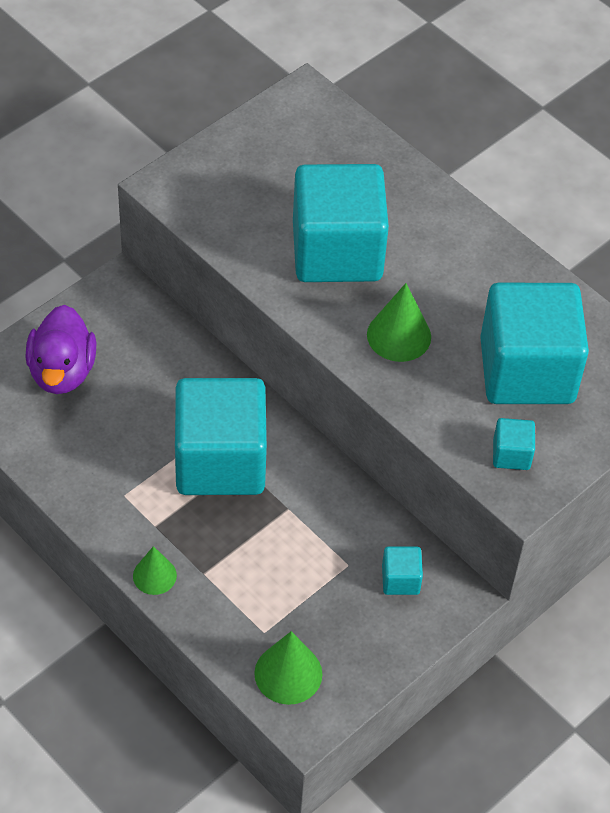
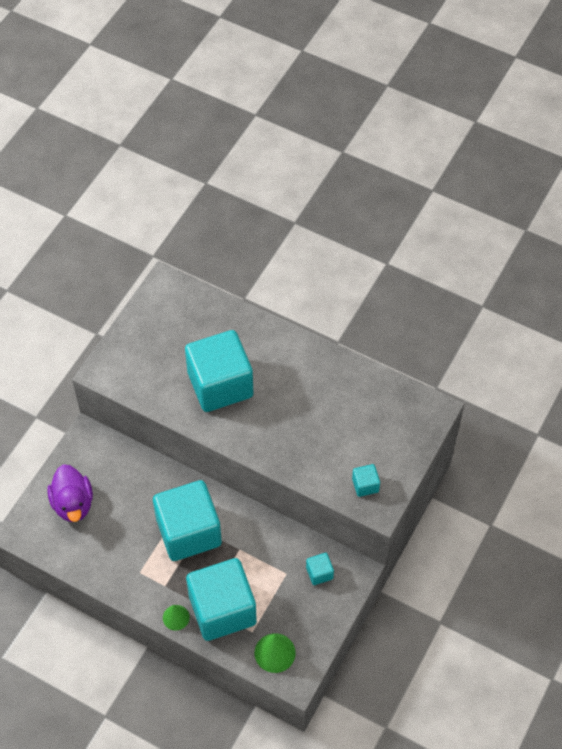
camera: 15 degrees left, 5 degrees up
(399, 335) = (275, 429): green cone -> none
(527, 370) = (357, 428): turquoise cube -> turquoise cube (222, 609)

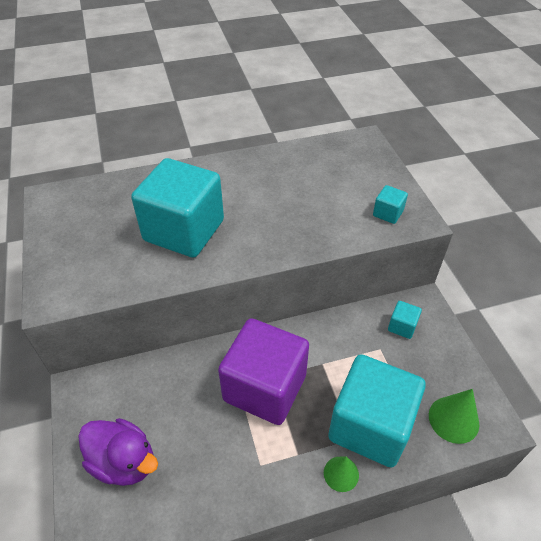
camera: 45 degrees left, 10 degrees down
(189, 532) = (265, 387): turquoise cube -> purple cube

